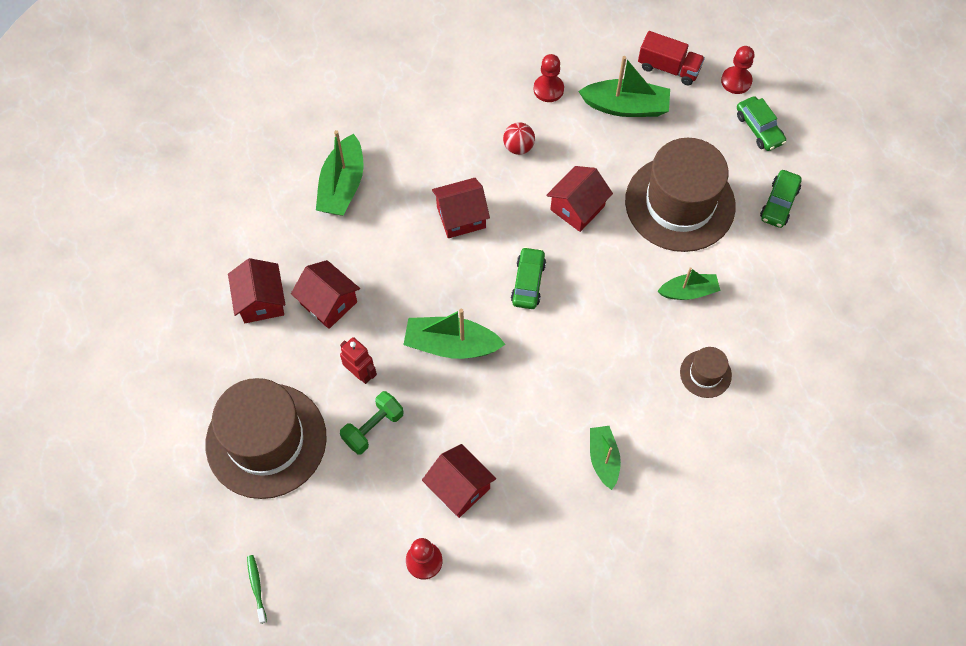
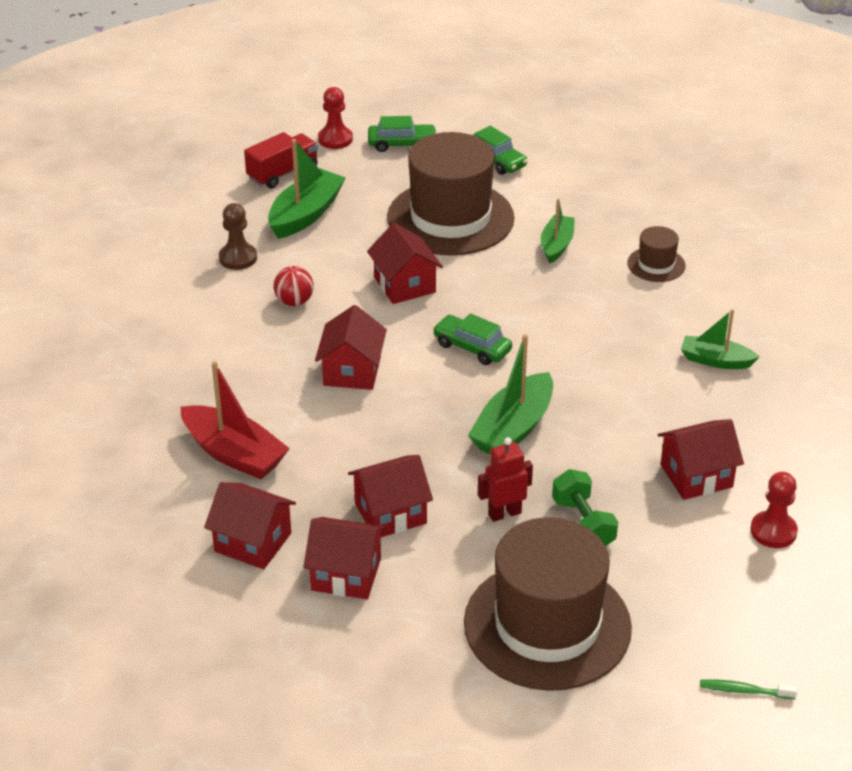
camera: 65 degrees left, 25 degrees down
(266, 235) = (253, 542): none -> red house
(342, 186) = (234, 454): green boat -> red boat
(548, 89) = (238, 258): red pawn -> brown pawn

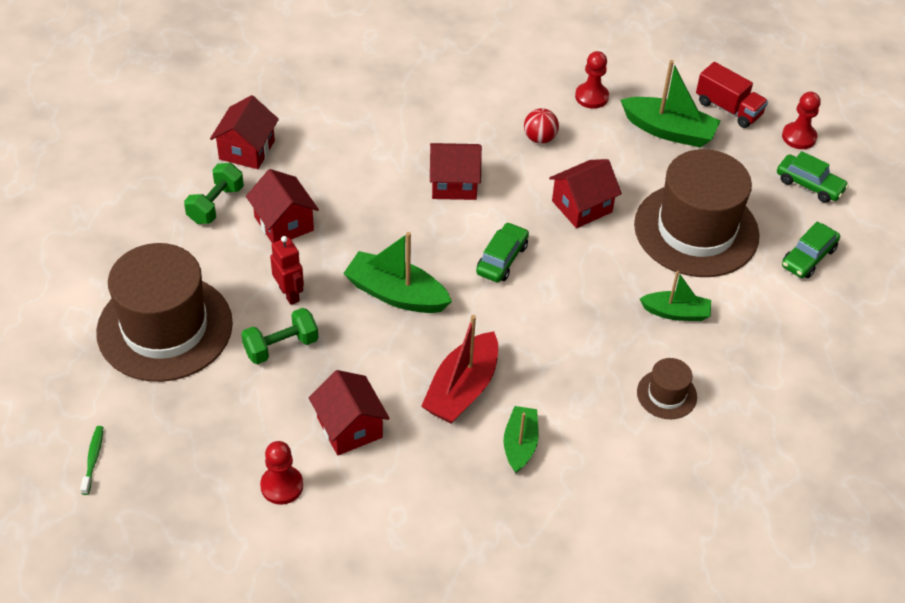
camera: 80 degrees right, 10 degrees up
(234, 454) = (342, 127): red boat -> red boat (462, 389)
(238, 258) = (591, 97): brown pawn -> red pawn
(346, 574) = (215, 204): red house -> green dumbbell
(402, 144) = (809, 185): green car -> green car turned 45 degrees counterclockwise

